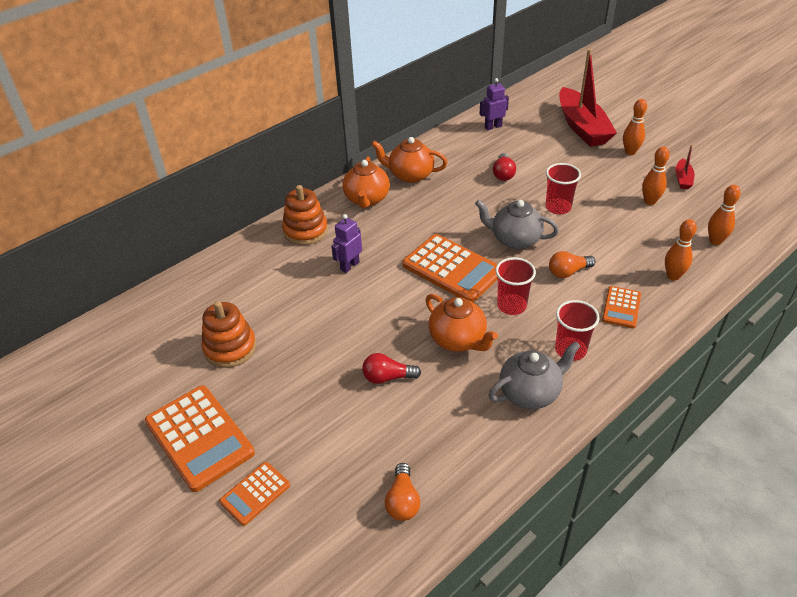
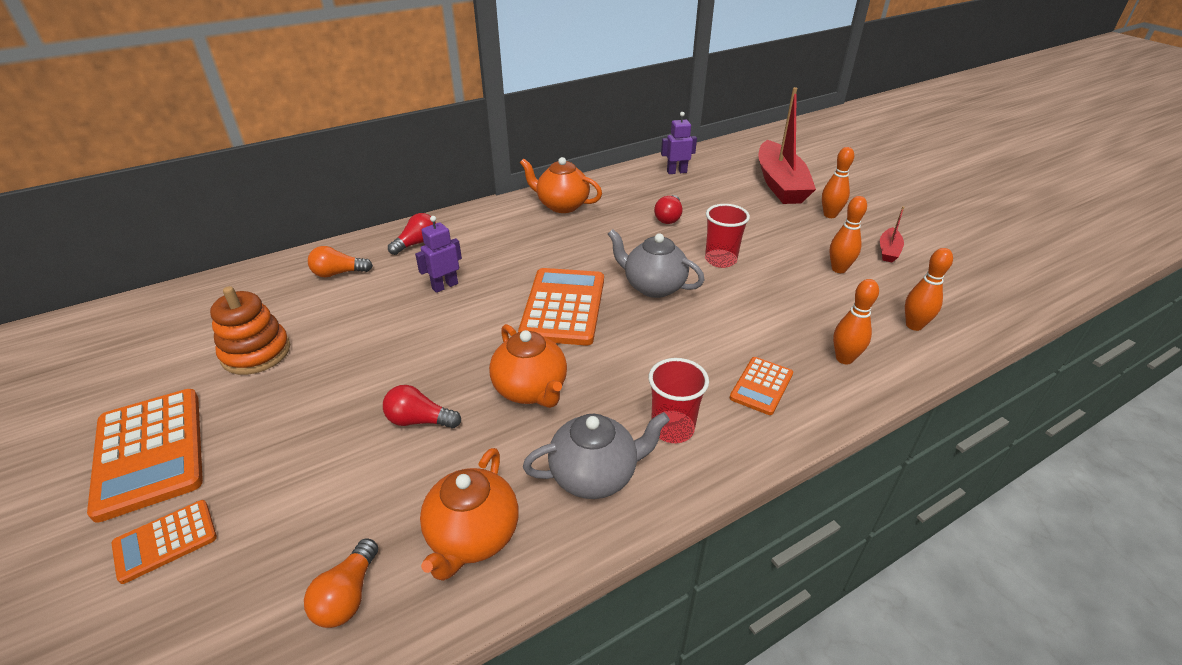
camera: 10 degrees right, 5 degrees down
(305, 231) = (417, 243): orange stacking toy -> red light bulb
(367, 199) = (501, 222): orange teapot -> orange teapot (472, 537)
(452, 269) = (563, 307): orange calculator -> orange calculator turned 135 degrees counterclockwise
(511, 306) = (617, 360): red cup -> none
(568, 272) = (706, 332): orange light bulb -> orange light bulb (338, 273)

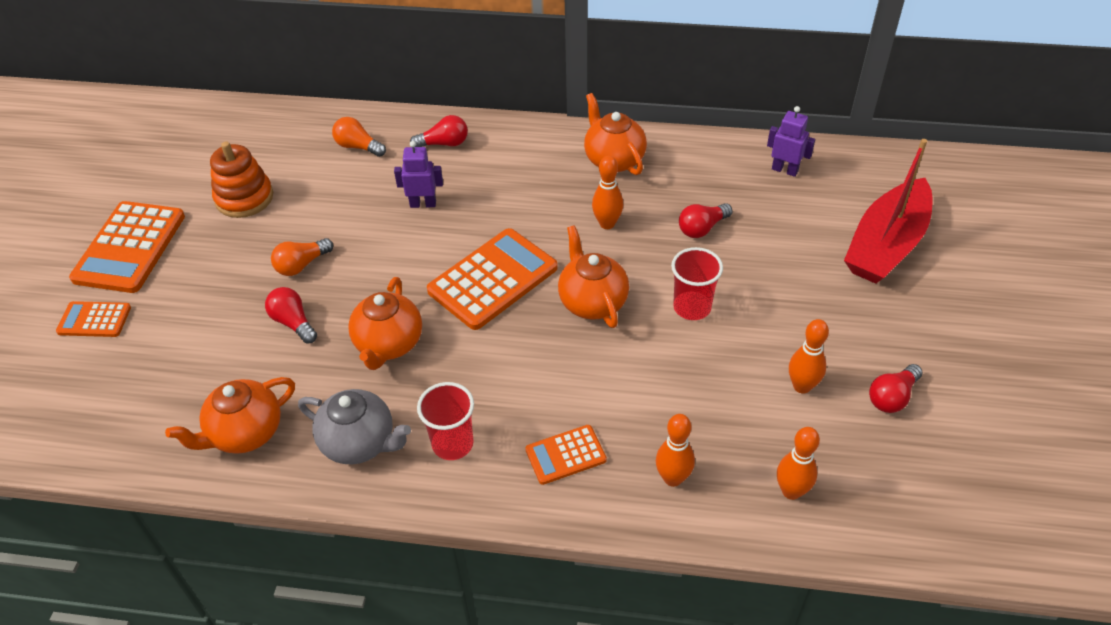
camera: 40 degrees right, 10 degrees up
(348, 596) = (150, 422): orange light bulb -> orange light bulb (302, 265)
(653, 286) = (592, 302): grey teapot -> orange teapot
(830, 215) = (888, 316): orange bowling pin -> orange bowling pin (607, 224)
(888, 251) = (892, 397): red boat -> red light bulb

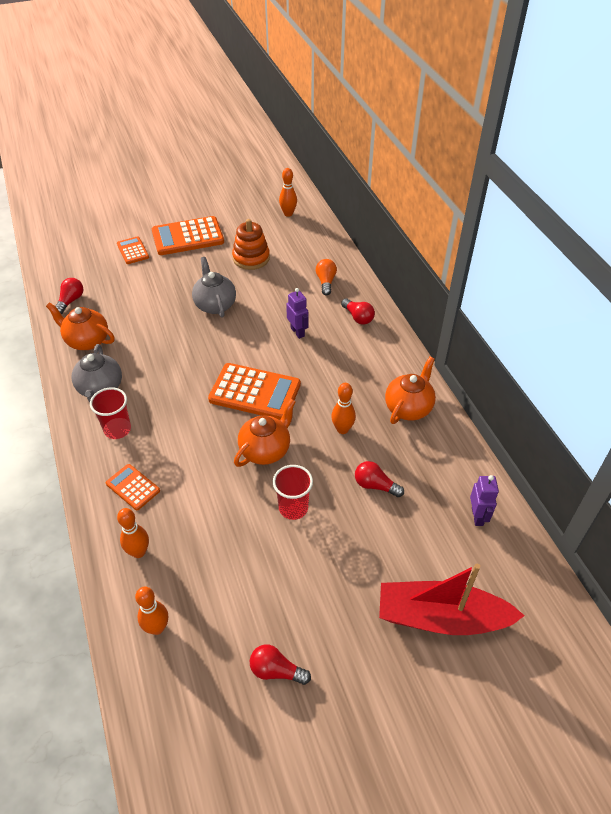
camera: 60 degrees right, 0 degrees up
(293, 322) = (171, 322): red light bulb -> red light bulb (70, 301)
(302, 265) = (215, 305): orange light bulb -> grey teapot
(389, 344) = (176, 368): orange teapot -> none
(802, 386) = (255, 603): orange bowling pin -> orange bowling pin (288, 214)

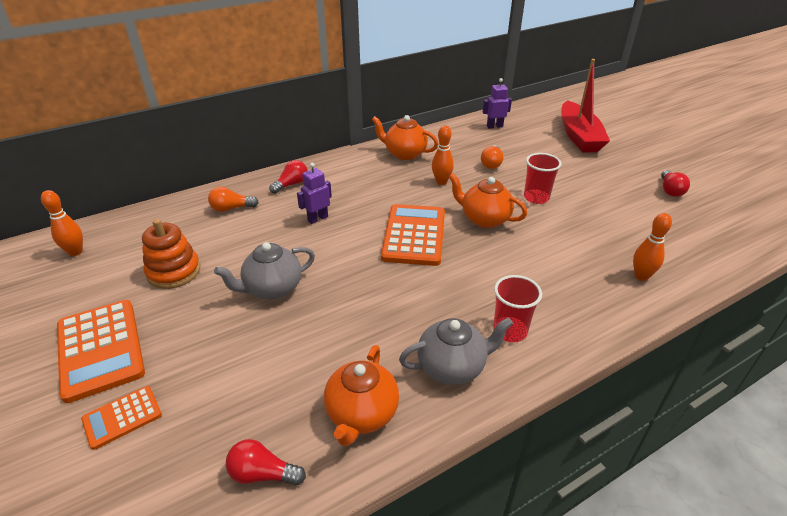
camera: 100 degrees left, 10 degrees down
(133, 487) = (577, 298): orange calculator -> none
(157, 627) = (694, 250): orange bowling pin -> none
(375, 485) = (491, 163): red light bulb -> orange light bulb

